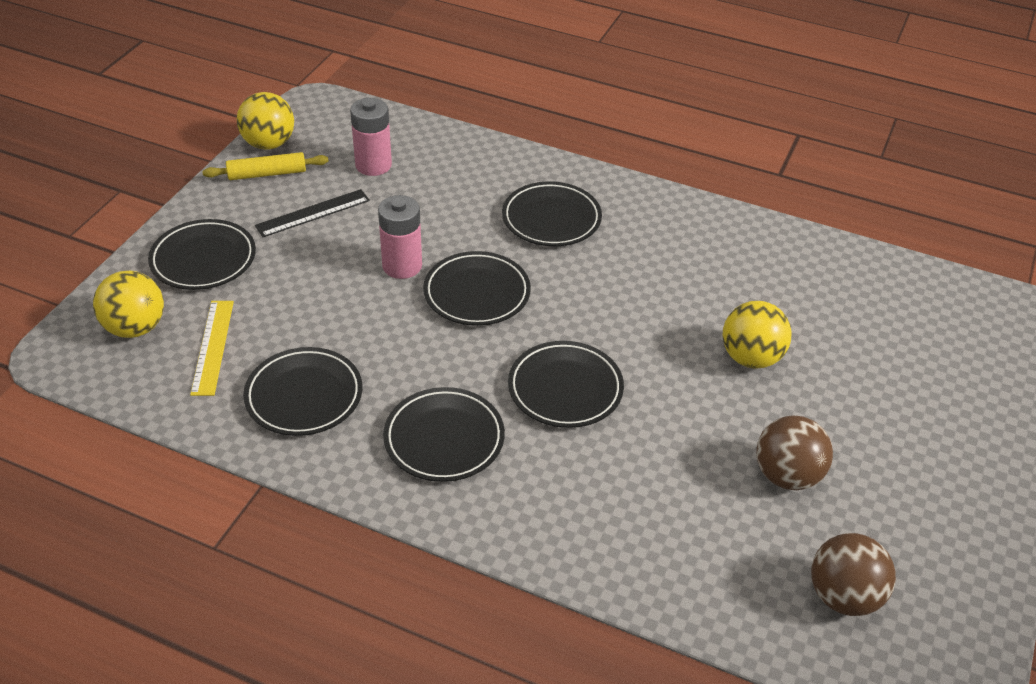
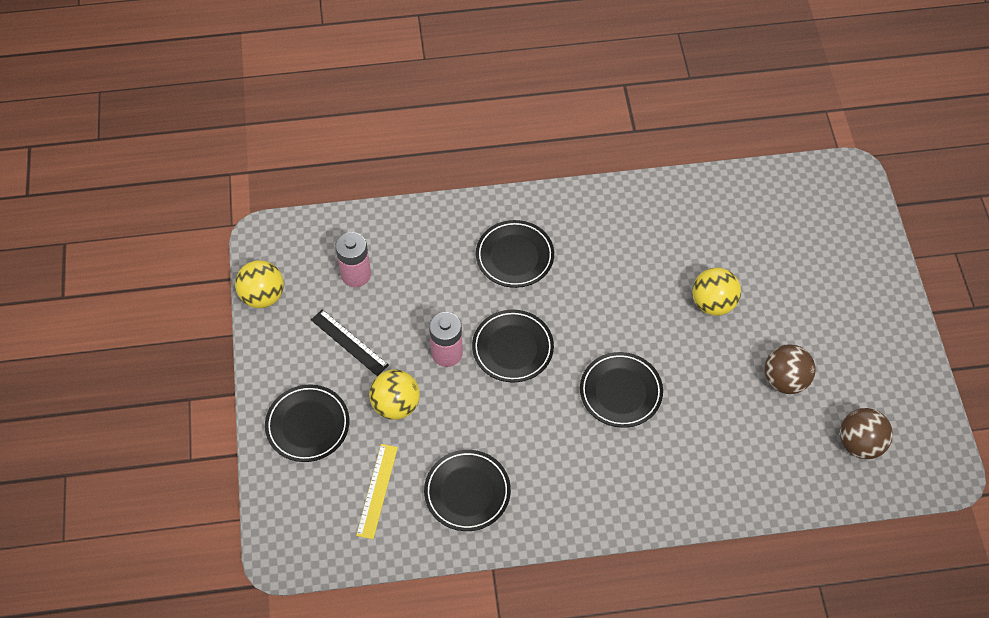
camera: 30 degrees left, 15 degrees up
(135, 328) = (312, 506): yellow ball -> yellow ball (396, 405)
(212, 347) = (377, 490): yellow ruler -> yellow ruler turned 45 degrees clockwise
(267, 174) = (286, 325): yellow rolling pin -> none
(313, 213) = (349, 342): black ruler -> black ruler turned 75 degrees counterclockwise
(444, 439) = (576, 471): black plate -> none

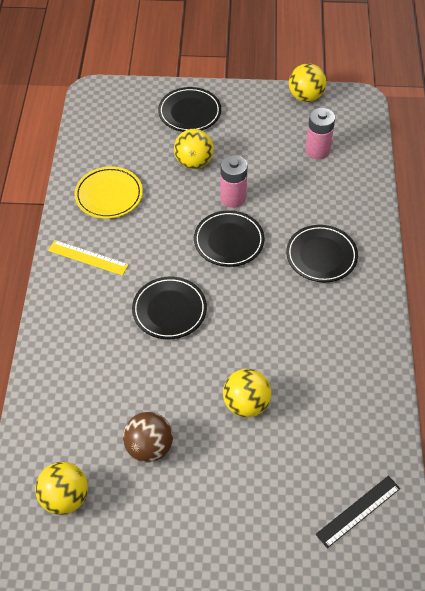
camera: 100 degrees right, 5 degrees down
(349, 342) = (255, 141): black ruler -> black ruler (358, 511)
(377, 490) = (126, 145): yellow ruler -> yellow ruler (88, 257)
(467, 492) = (109, 195): black plate -> yellow plate
(860, 443) = (65, 497): brown ball -> yellow ball

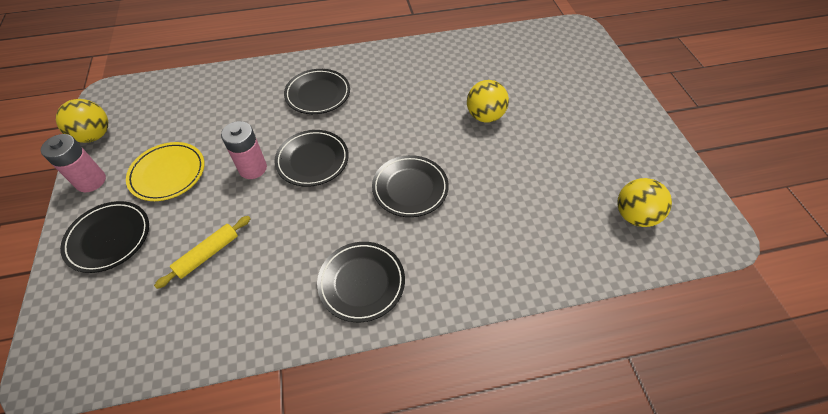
camera: 105 degrees left, 0 degrees up
(88, 257) = (361, 282): yellow ruler -> black plate
(109, 195) = (259, 289): yellow plate -> yellow plate (168, 174)
(149, 447) = (555, 168): brown ball -> none
(153, 167) = (207, 254): none -> yellow rolling pin
(194, 162) = (199, 214): yellow ball -> none
(317, 150) = (181, 115): pink battery -> pink battery (91, 181)
(358, 511) = (537, 48): black ruler -> none

